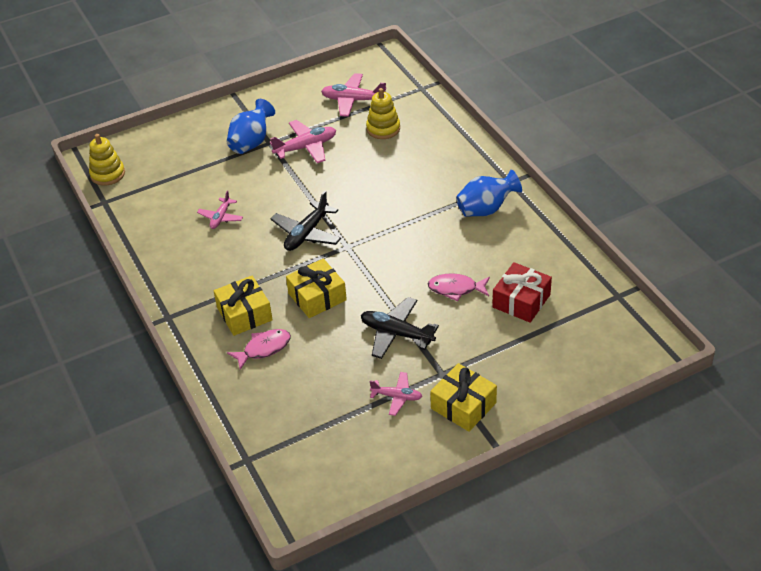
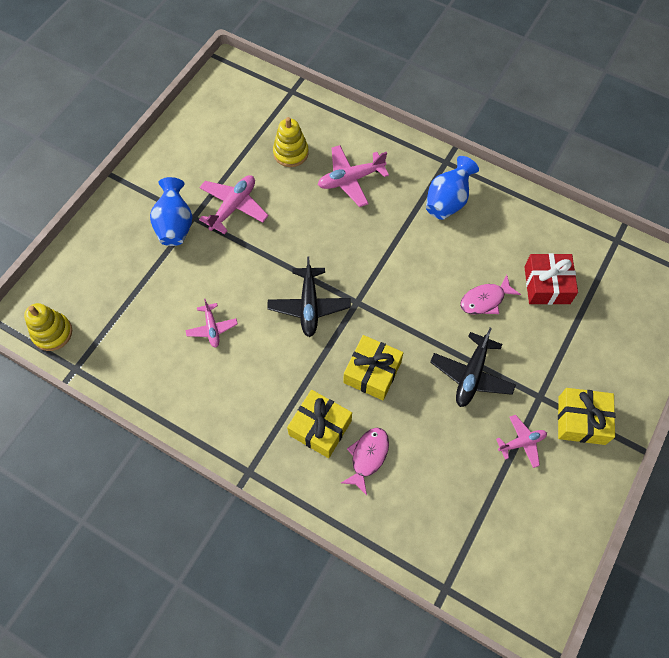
camera: 35 degrees left, 20 degrees up
(353, 100) = (238, 132): pink plane -> pink plane (350, 179)
(396, 333) = (471, 375): black plane -> black plane turned 60 degrees counterclockwise

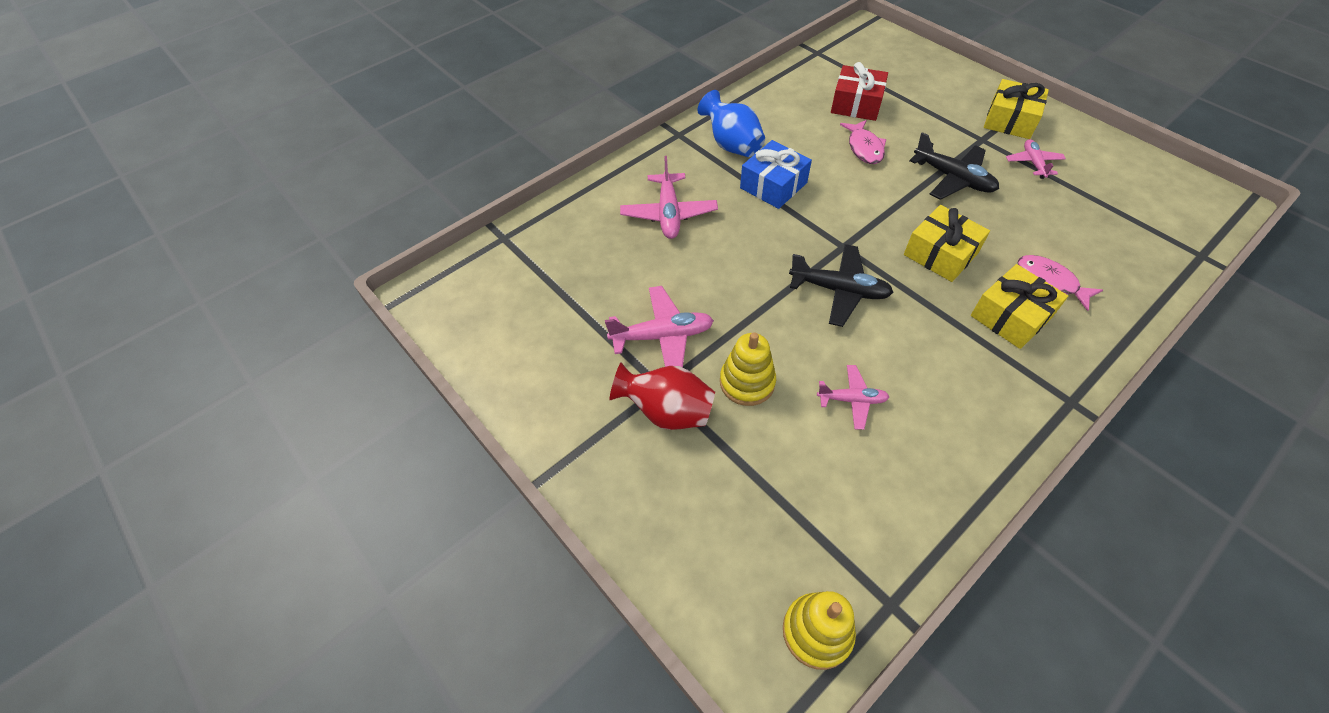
camera: 70 degrees left, 10 degrees down
(175, 225) = (667, 411): blue vase -> red vase
(233, 207) = (662, 336): pink plane -> pink plane turned 120 degrees clockwise
(291, 153) = (602, 259): yellow stacking toy -> yellow stacking toy (747, 382)
(409, 241) = (773, 185): none -> blue gift

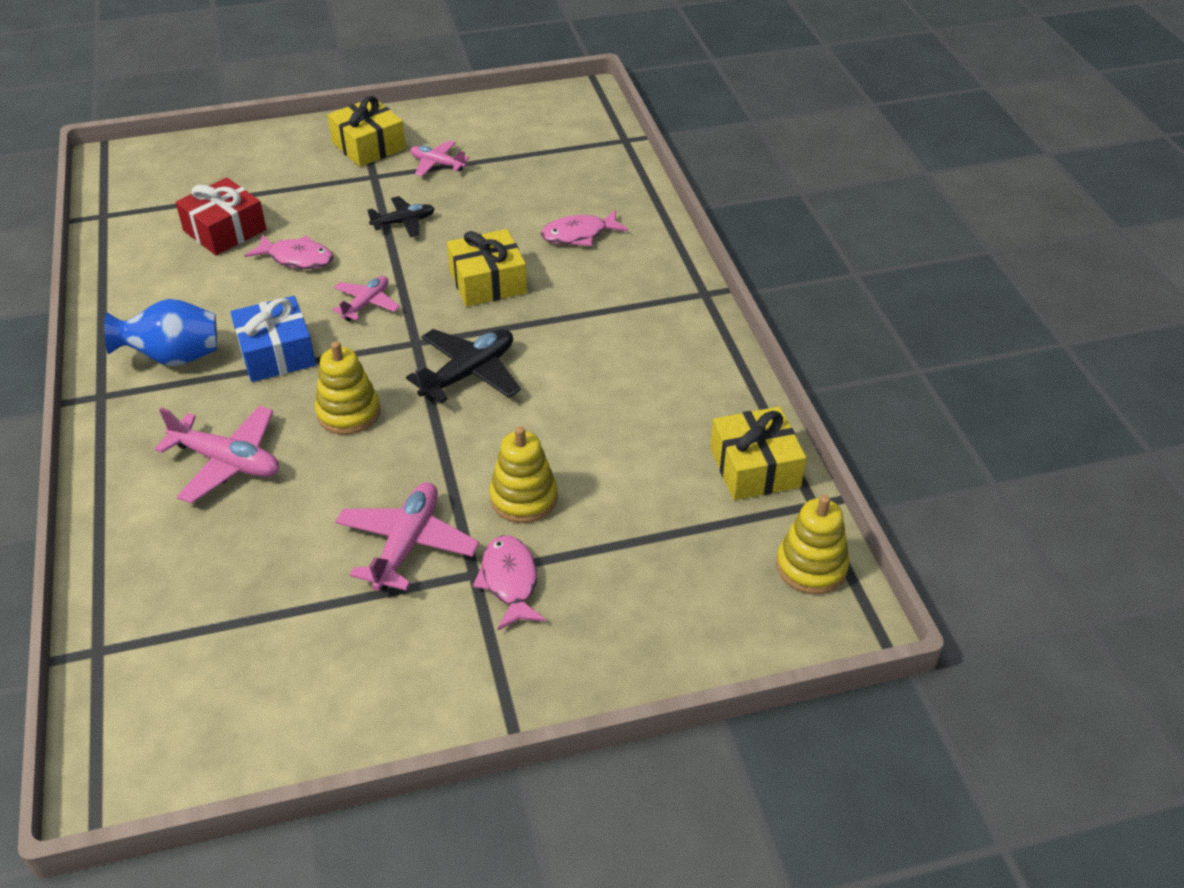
camera: 65 degrees left, 10 degrees down
(667, 411) = (510, 581): red vase -> pink fish
(751, 246) = (348, 413): none -> yellow stacking toy
(852, 400) = (602, 429): pink plane -> pink plane (366, 304)
(953, 178) = (404, 222): black plane -> black plane, size x0.62
(1010, 316) = (595, 278): yellow gift -> yellow gift (754, 467)

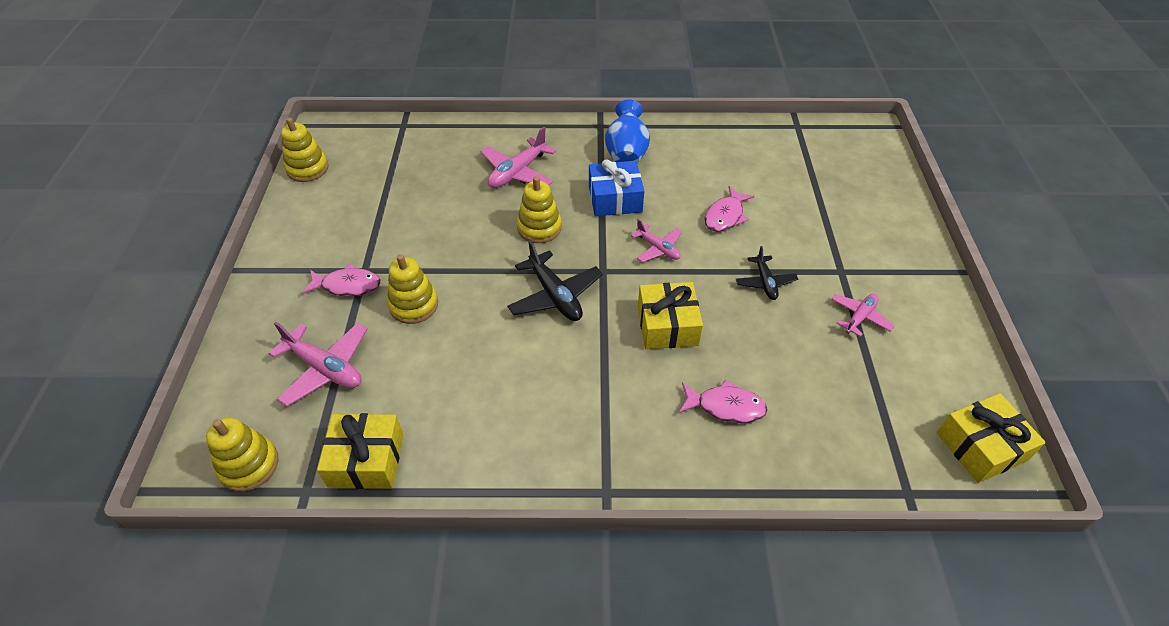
camera: 105 degrees right, 5 degrees up
(225, 230) = (769, 181): red gift -> none
(242, 752) = (307, 169): none -> yellow stacking toy
(368, 146) = (893, 273): yellow gift -> yellow gift (981, 446)
(407, 544) = (406, 242): pink plane -> pink plane (325, 368)
(579, 235) = (725, 407): pink fish -> pink fish turned 105 degrees clockwise

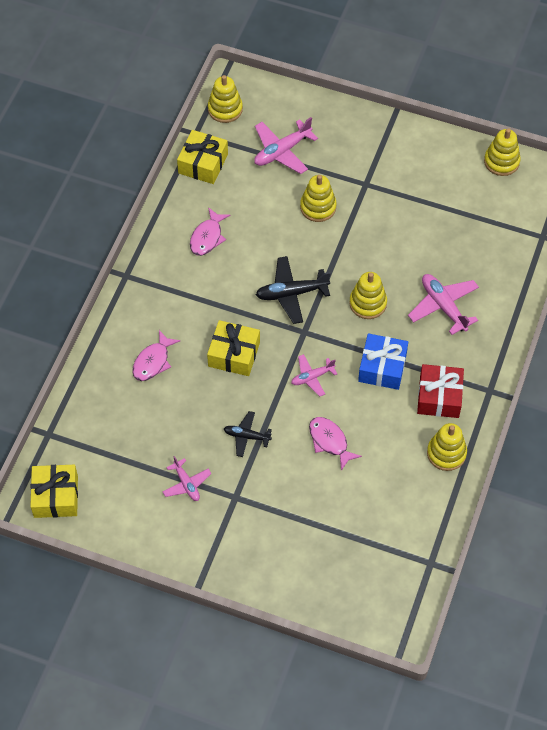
camera: 110 degrees right, 10 degrees up
(347, 286) = (353, 172): pink fish -> pink fish (207, 237)
(626, 154) = (439, 397): blue vase -> red gift
(684, 138) = (446, 453): none -> yellow stacking toy

